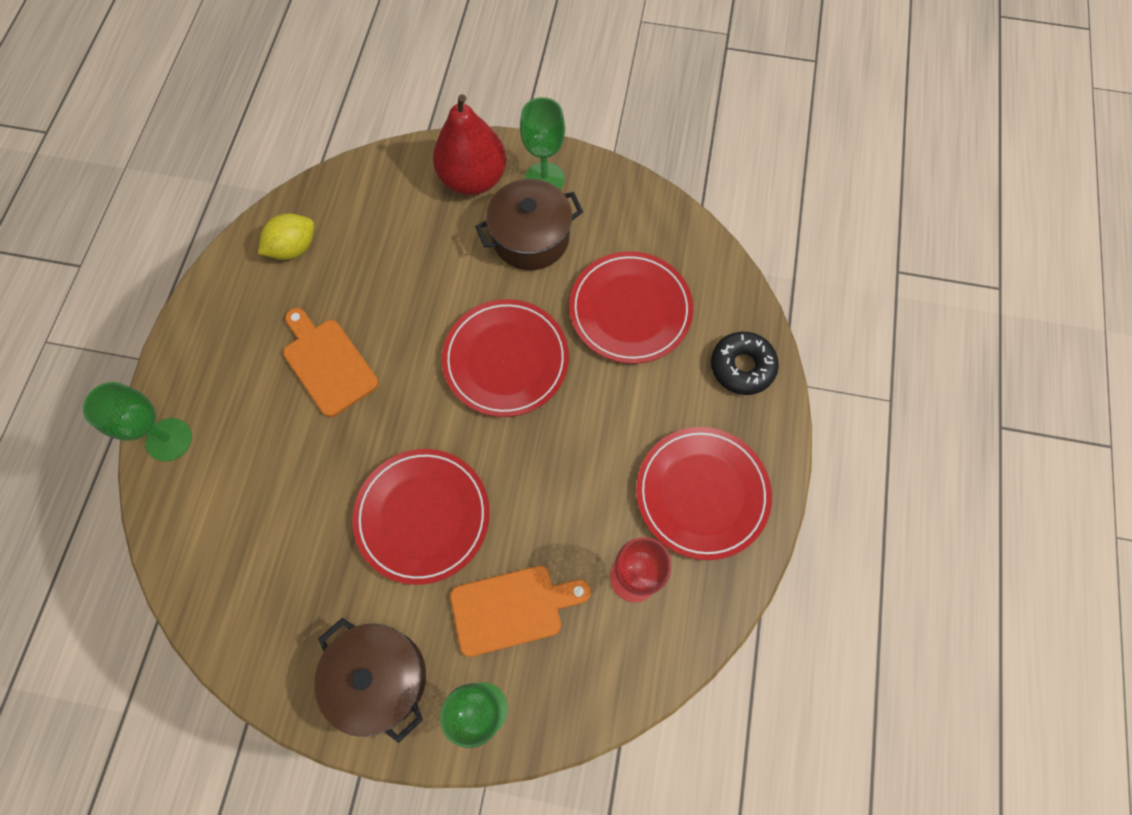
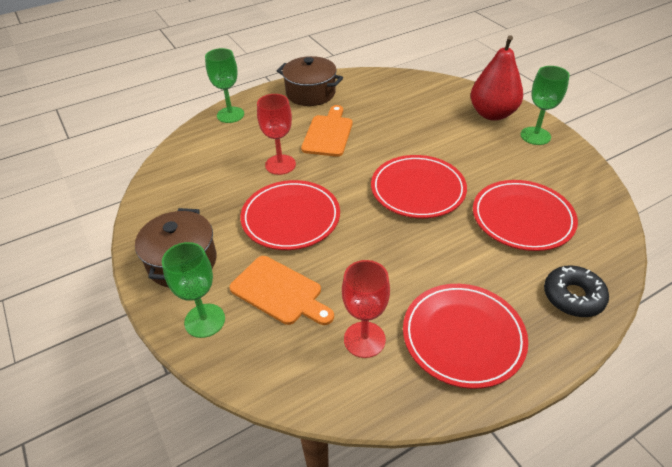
camera: 50 degrees right, 25 degrees down
(294, 248) = (368, 88): yellow lemon -> none
(327, 458) = (280, 164): none -> red goblet
(531, 238) = (496, 153): brown pot -> brown pot (310, 93)

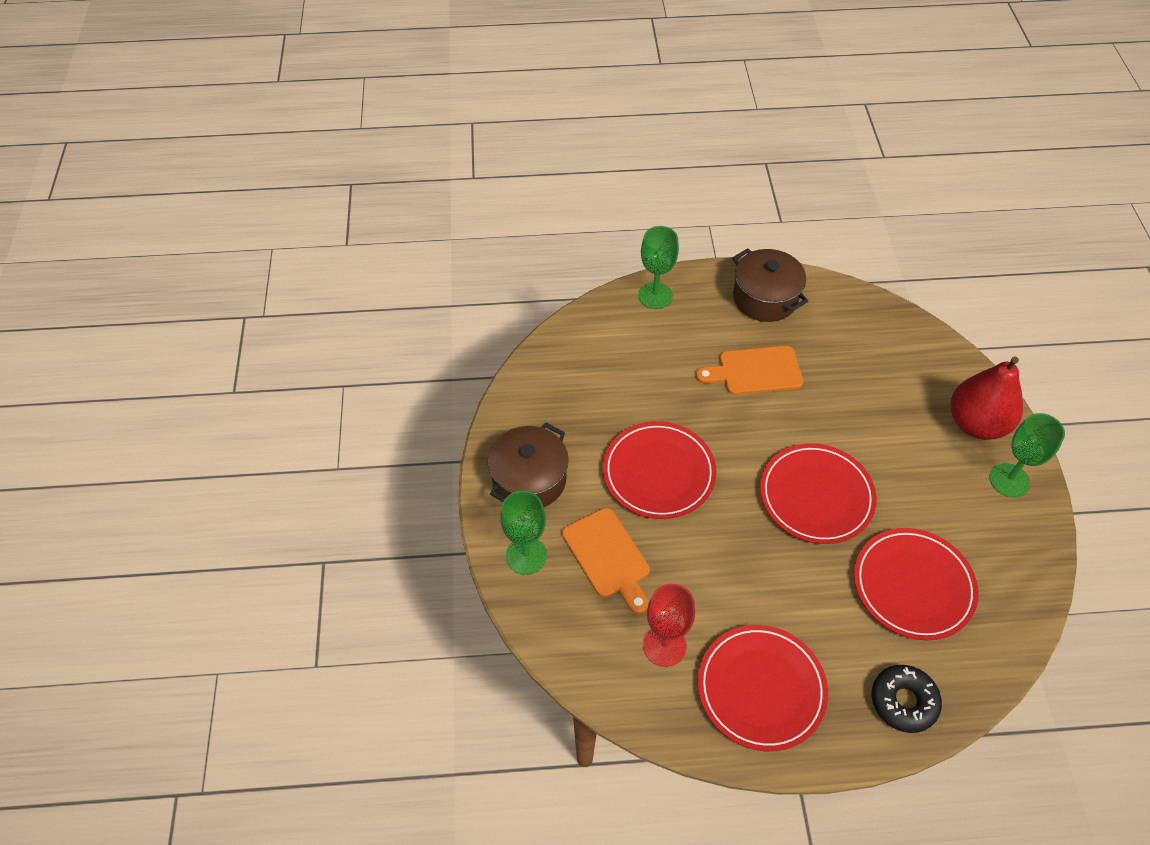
camera: 25 degrees right, 10 degrees up
(280, 164) = (679, 395): red goblet -> none
(328, 133) = (755, 371): orange cutting board -> orange cutting board turned 135 degrees counterclockwise

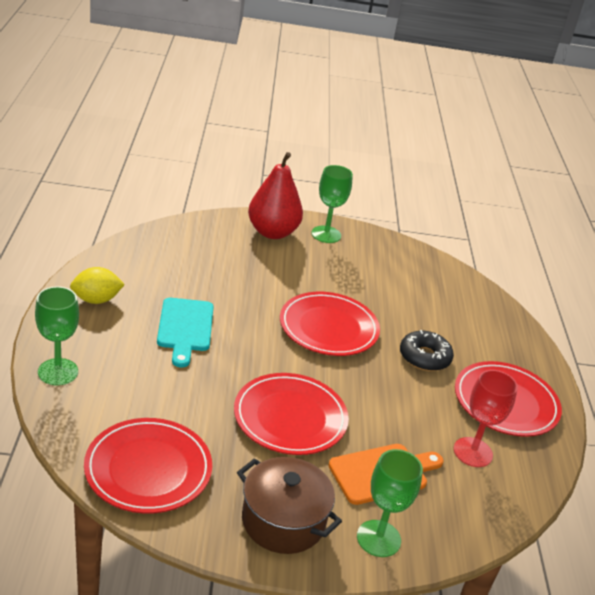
camera: 90 degrees left, 20 degrees down
(755, 371) = (185, 328): orange cutting board -> turquoise cutting board
(765, 298) = (96, 300): brown pot -> yellow lemon
(903, 701) = (506, 333): black donut -> black donut (424, 357)
(913, 586) = (413, 302): red plate -> red plate (148, 469)

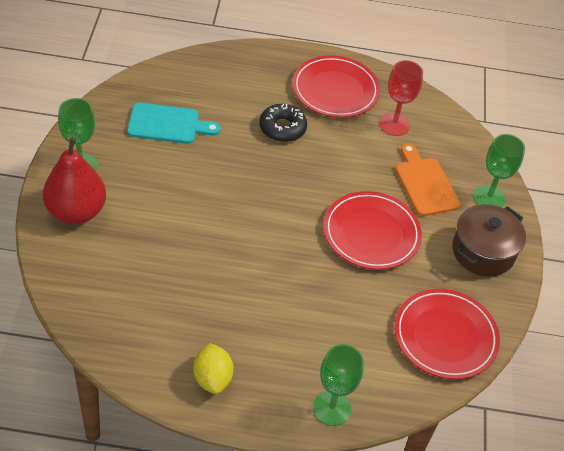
camera: 85 degrees left, 15 degrees up
(185, 328) = (255, 301): turquoise cutting board -> turquoise cutting board (168, 124)
(328, 328) = (245, 188): red plate -> none

